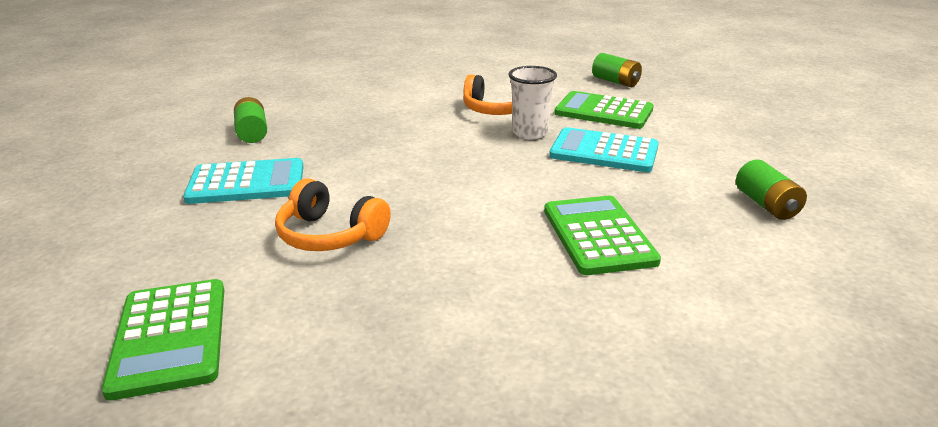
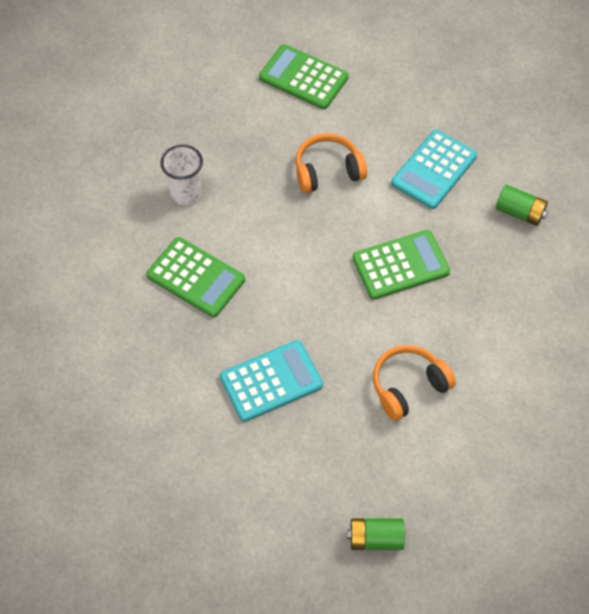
camera: 135 degrees right, 30 degrees up
(530, 133) = (346, 368): white cup -> white cup (185, 193)
(603, 111) = (328, 455): green calculator -> green calculator (400, 265)
(766, 205) = (123, 389): green battery -> none

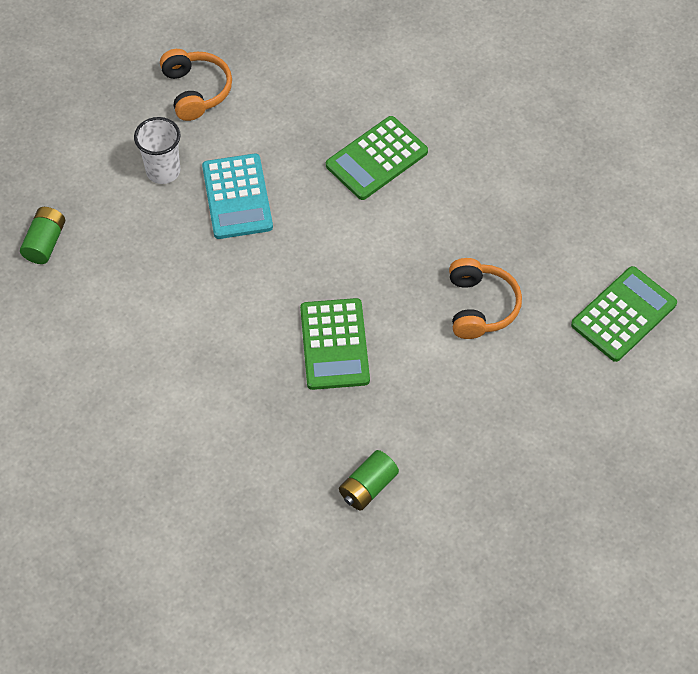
camera: 105 degrees right, 0 degrees up
(185, 193) = (485, 169): white cup -> white cup (163, 171)
(408, 387) = (188, 312): orange headphones -> orange headphones (196, 91)
(434, 170) = (453, 414): turquoise calculator -> none

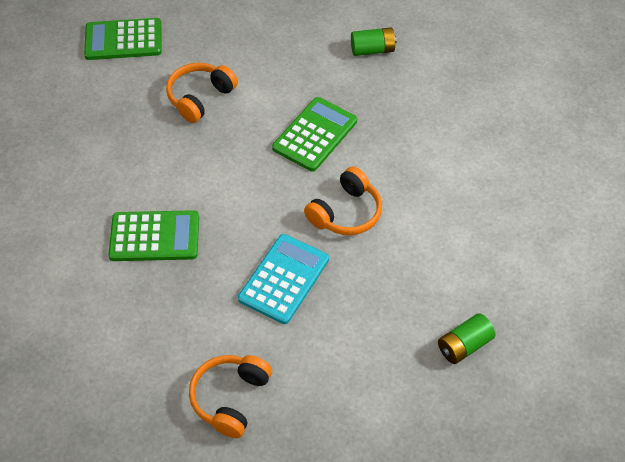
camera: 140 degrees left, 5 degrees down
(163, 171) = (321, 341): white cup -> none
(236, 287) = (345, 212): none -> orange headphones

